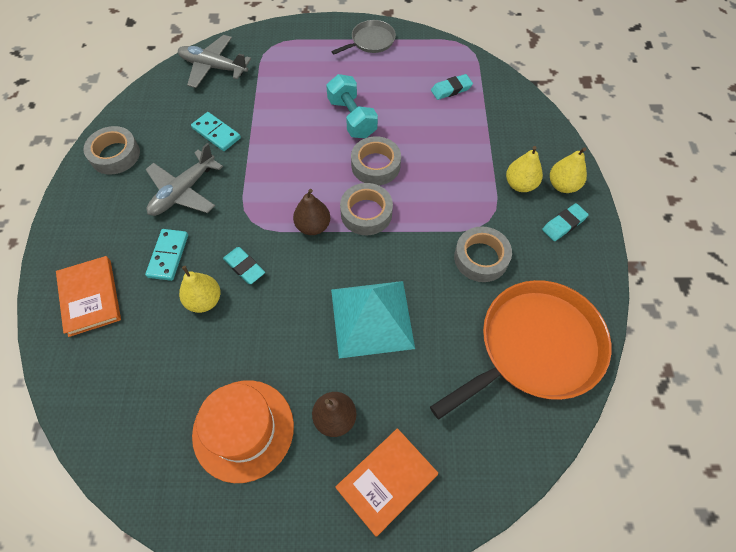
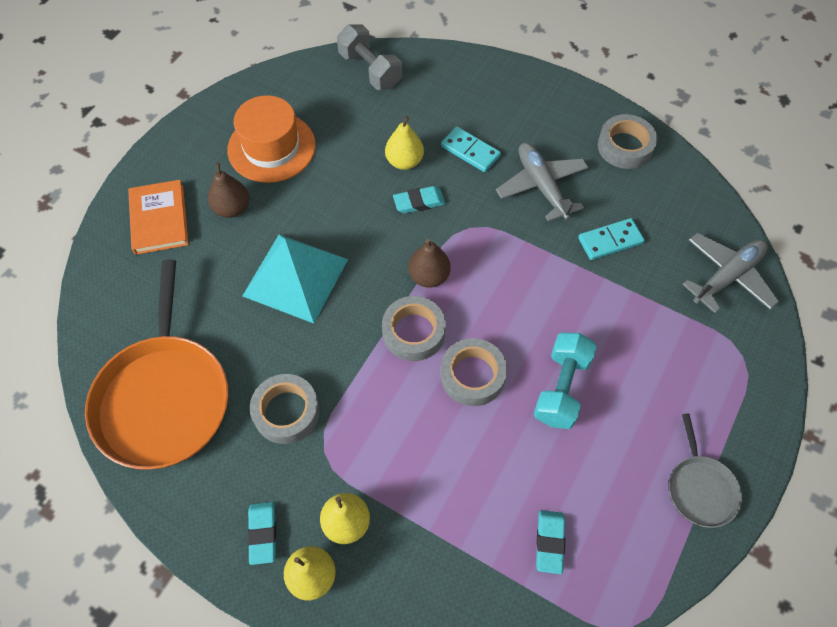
camera: 120 degrees right, 0 degrees up
(90, 297) = (462, 89): orange book -> none
(93, 395) = (370, 70): none -> grey dumbbell
(352, 118) = (561, 388): turquoise dumbbell -> turquoise dumbbell turned 75 degrees counterclockwise

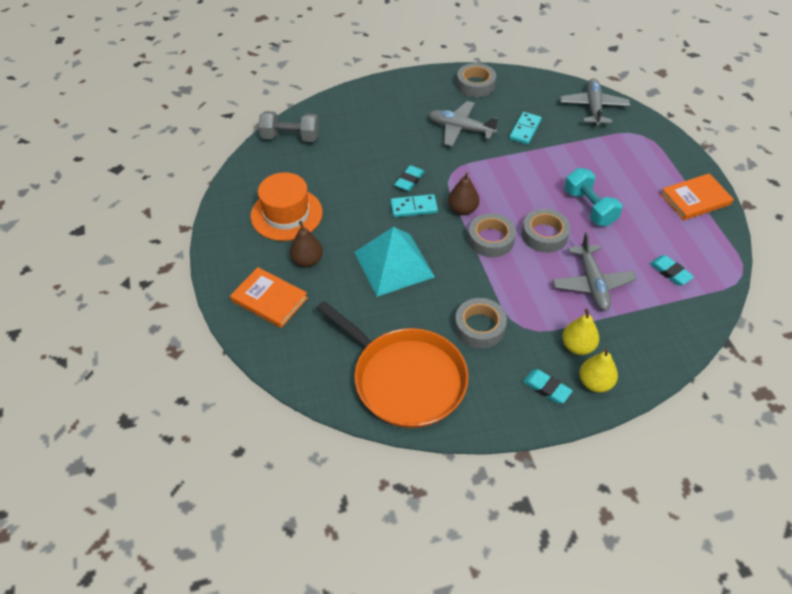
camera: 45 degrees left, 10 degrees down
(404, 161) = (374, 167): yellow pear -> none
(450, 473) = (592, 283): none -> grey plane
(470, 151) = (402, 138): turquoise domino -> turquoise domino (414, 207)
(700, 488) = (695, 199): grey pan -> orange book

